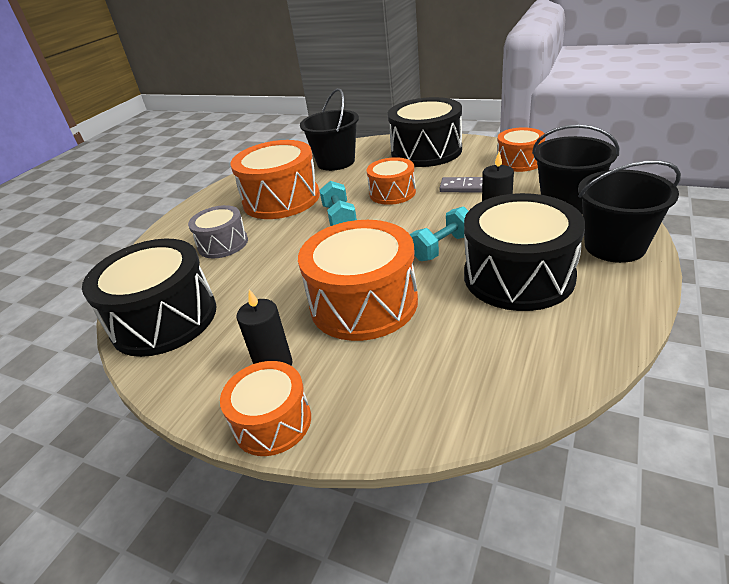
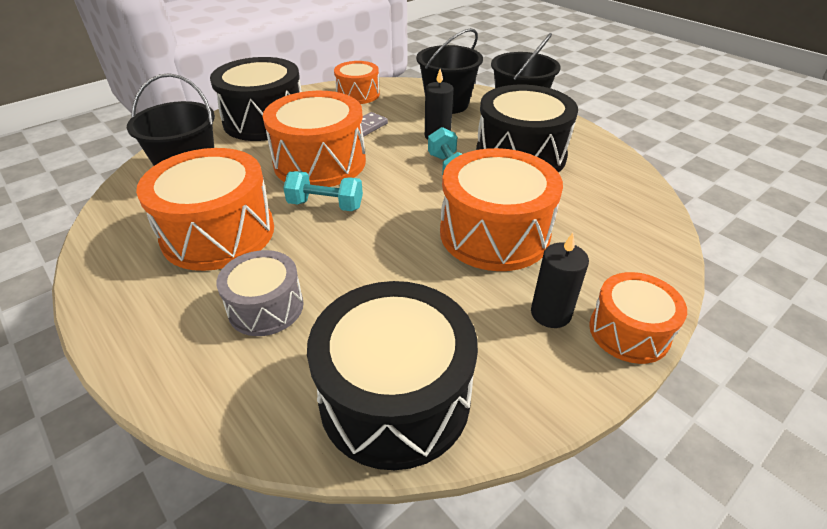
camera: 70 degrees left, 5 degrees up
(392, 193) = (320, 162): orange drum -> orange drum, size x1.73

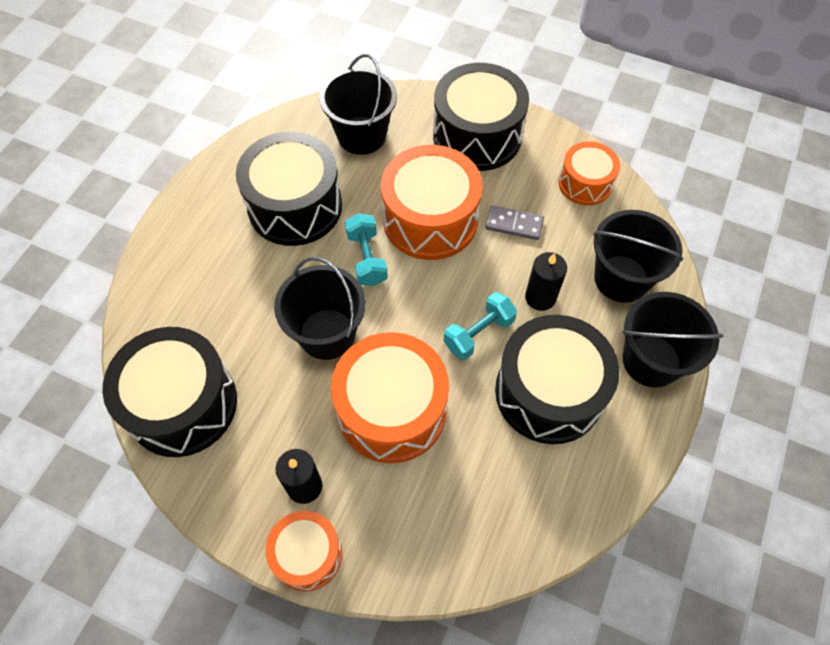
camera: 65 degrees right, 20 degrees up
(218, 233) = (295, 206): orange drum -> black drum
(266, 307) = (231, 284): grey drum -> none
(387, 251) = (327, 334): none -> black bucket

